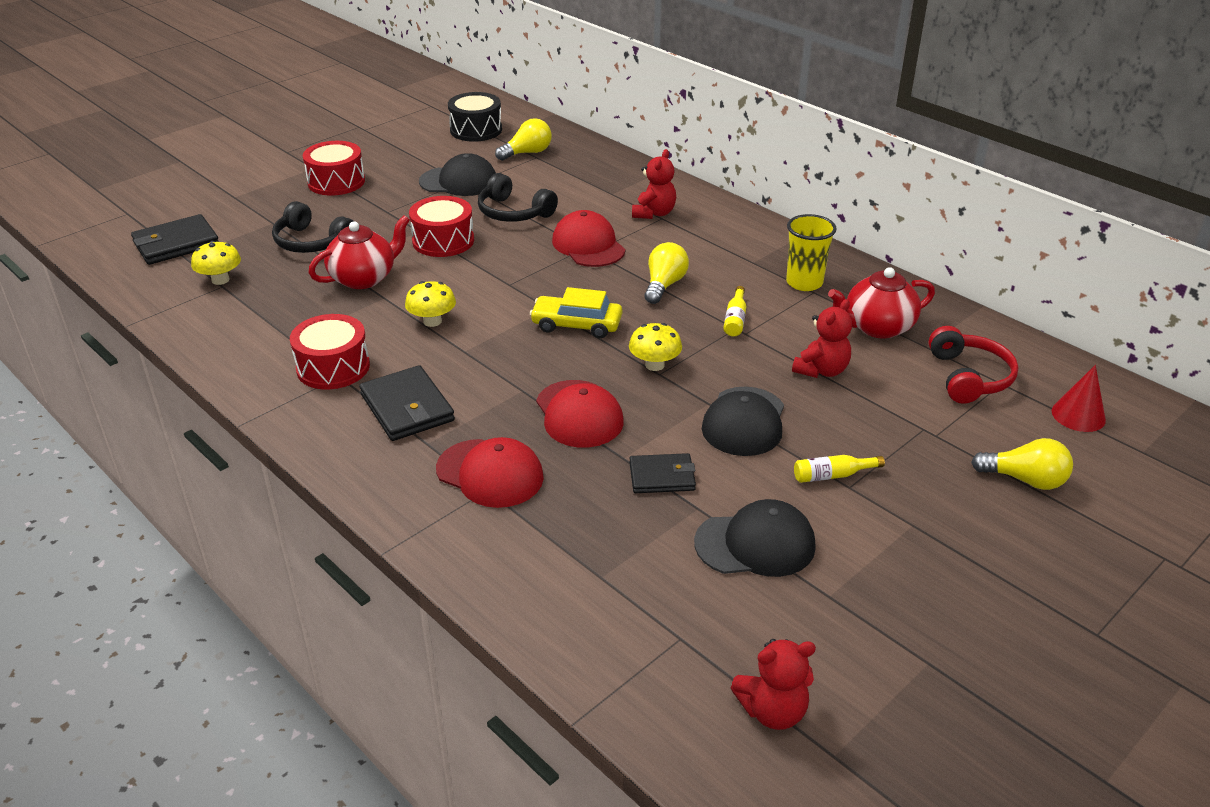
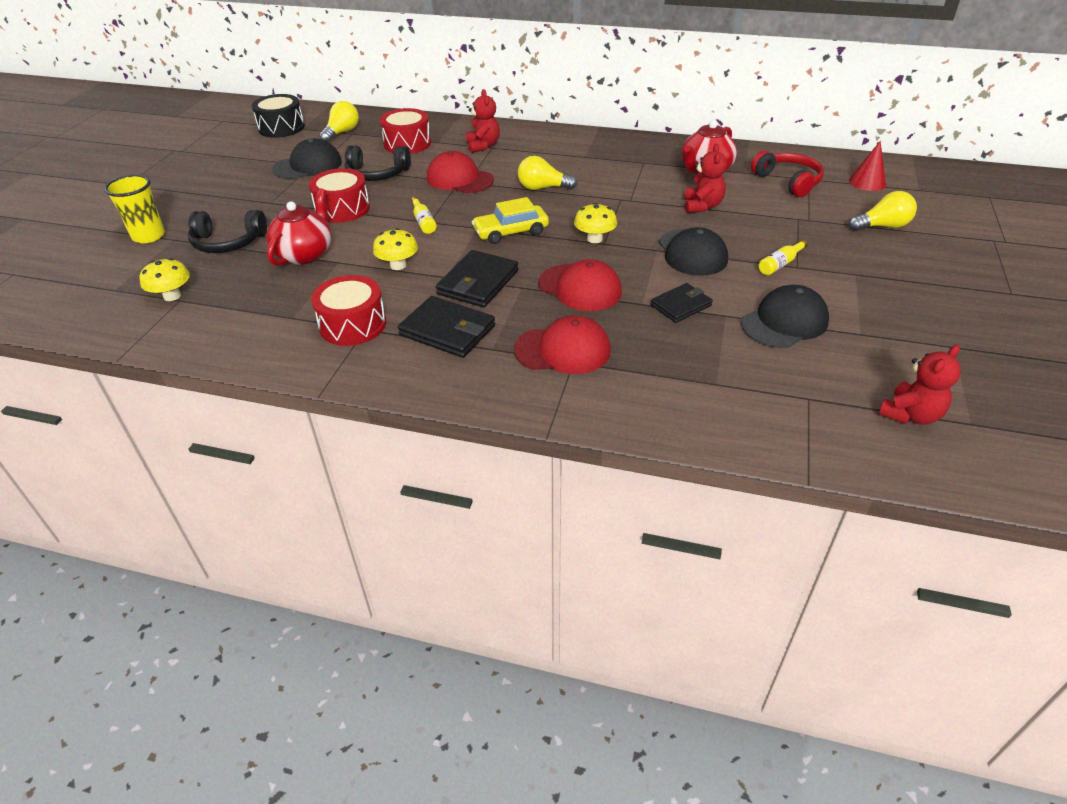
camera: 30 degrees left, 5 degrees up
(176, 244) = (94, 282): black wallet -> black wallet (478, 282)
(336, 182) = (199, 194): red drum -> red drum (407, 143)
(664, 285) = (543, 188): yellow light bulb -> yellow light bulb turned 75 degrees counterclockwise
(735, 319) = (614, 194): yellow bottle -> yellow bottle (423, 222)
(804, 283) = (631, 159): yellow cup -> yellow cup (149, 236)

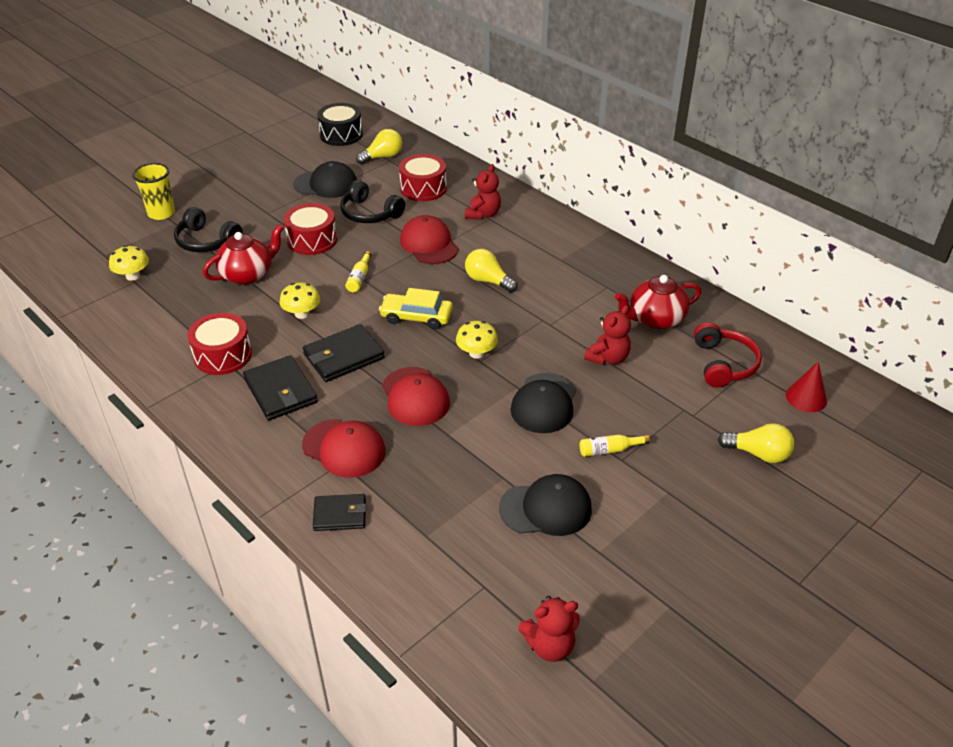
camera: 30 degrees right, 0 degrees up
(681, 305) = (477, 451): black wallet -> black wallet (340, 514)

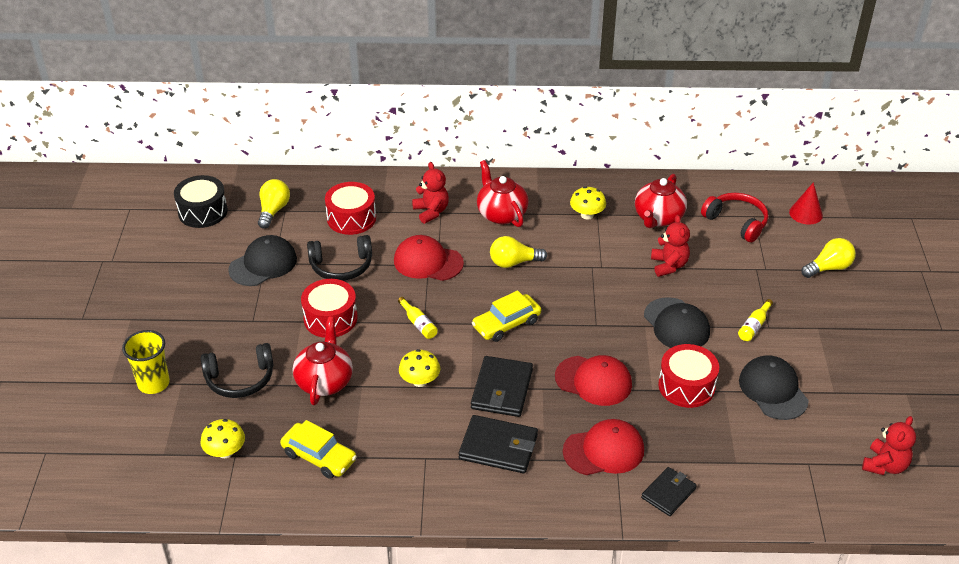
camera: 45 degrees left, 0 degrees up
(173, 316) = (319, 457): none -> yellow car
(223, 355) = (412, 455): red drum -> red drum (686, 386)
(476, 353) = (586, 321): yellow mushroom -> yellow mushroom (587, 215)
(531, 244) = (501, 214): none -> red teapot
(546, 508) = (773, 390): black cap -> black cap turned 60 degrees counterclockwise

